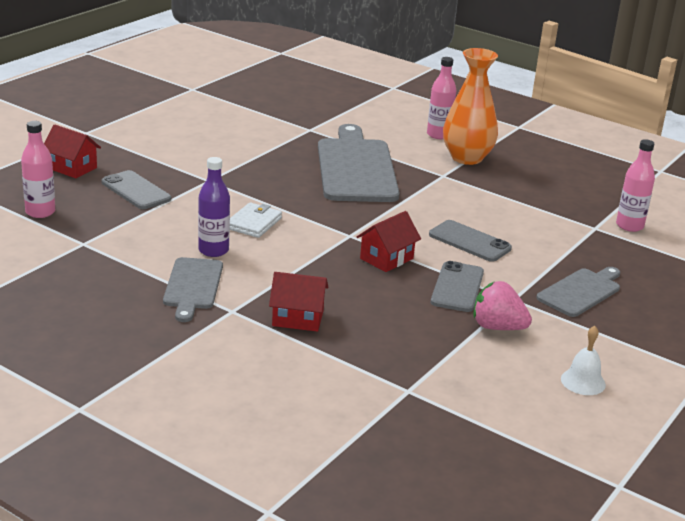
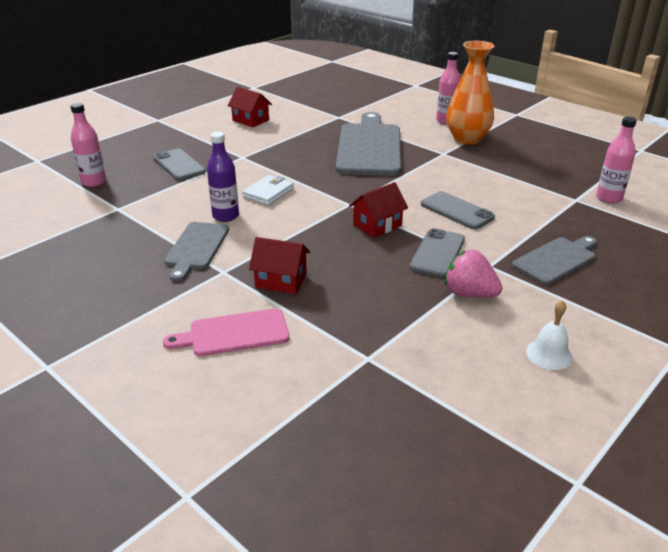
camera: 10 degrees right, 5 degrees up
(72, 168) = (135, 147): red house -> red house (250, 120)
(265, 372) = (234, 333): none -> pink cutting board

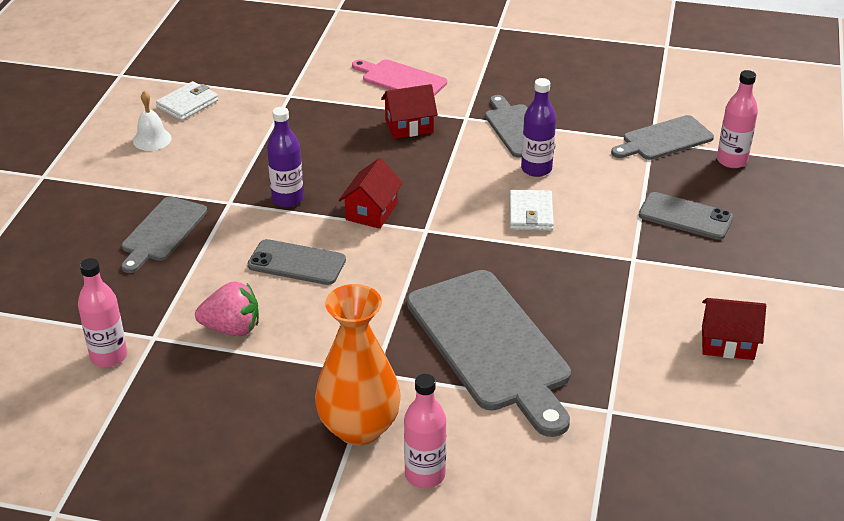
camera: 150 degrees right, 5 degrees up
(108, 206) = (664, 139): none -> grey cutting board
(234, 333) = (401, 80): pink cutting board -> pink cutting board turned 105 degrees counterclockwise
(437, 253) = (287, 199): grey phone -> purple bottle
(469, 293) = (236, 168): pink strawberry -> pink strawberry (232, 328)
(493, 390) = (187, 104): none -> white wallet

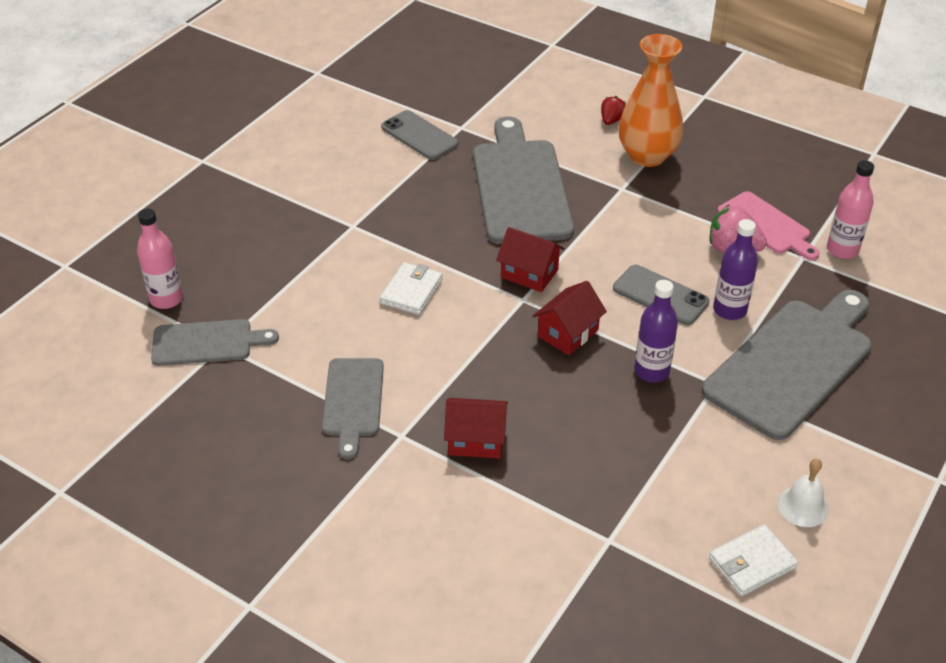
camera: 160 degrees left, 5 degrees up
(162, 232) = (792, 363): grey cutting board -> grey cutting board, size x1.80
(401, 80) = (448, 528): pink cutting board -> pink cutting board (766, 225)
(425, 475) = (611, 120): pink bottle -> red strawberry
(536, 169) = (370, 341): purple bottle -> purple bottle (729, 310)
(685, 216) = (271, 252): grey phone -> grey phone (419, 136)
(727, 343) = (338, 148): red house -> red house (529, 273)

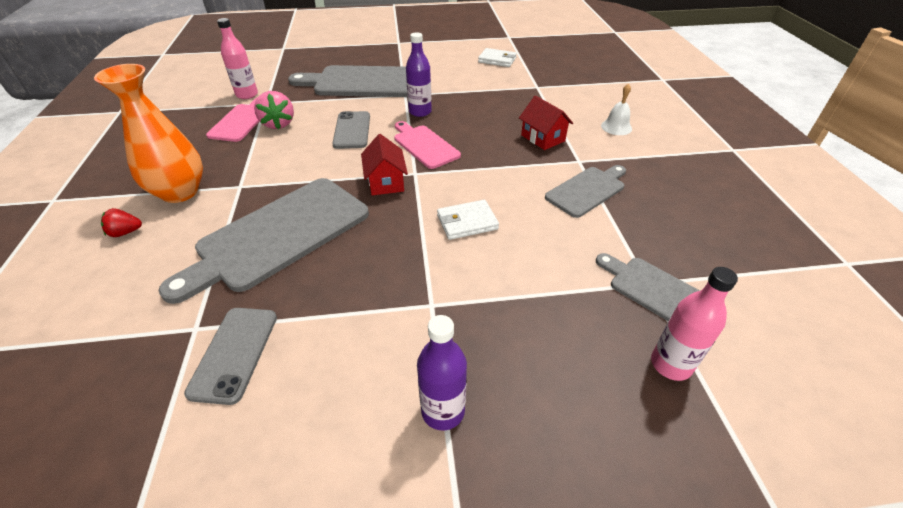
camera: 130 degrees left, 0 degrees up
(568, 333) = (424, 145): red house -> pink cutting board
(729, 310) = (341, 108): purple bottle -> purple bottle (443, 411)
(803, 506) = (452, 59): white bell -> white bell (616, 127)

